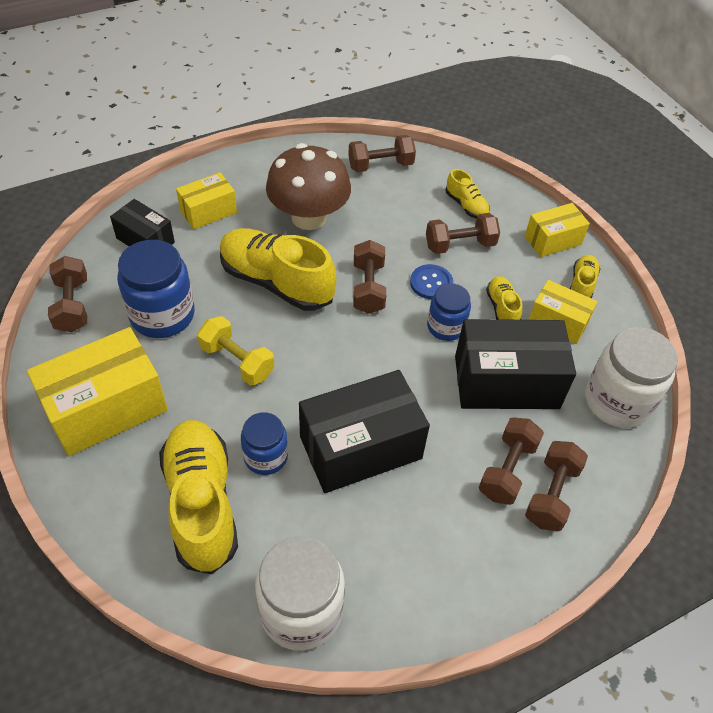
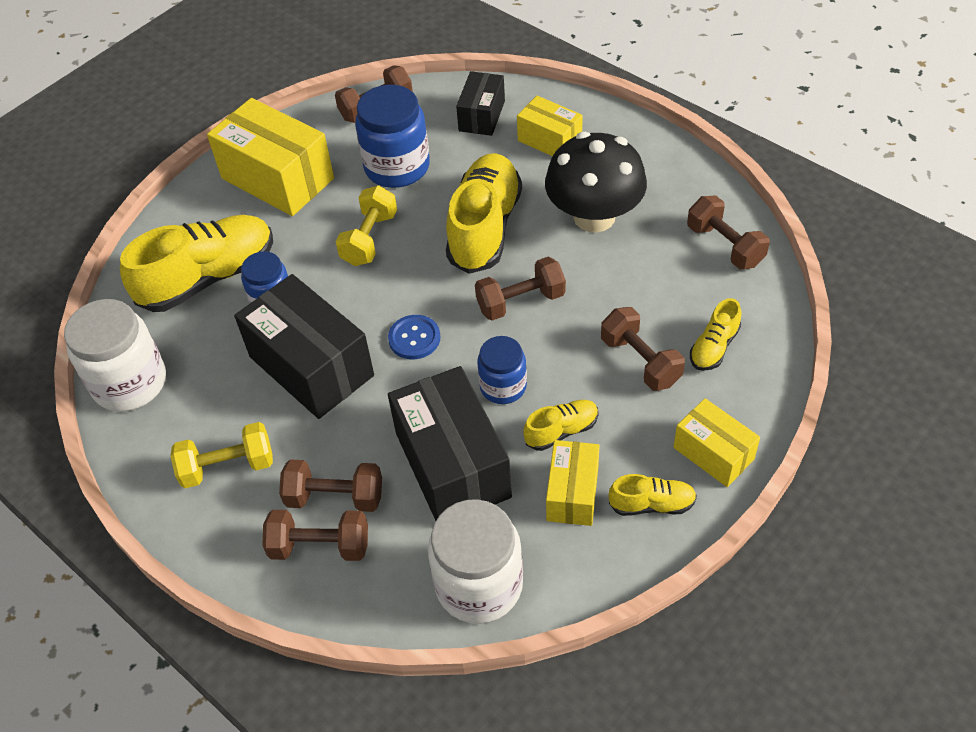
camera: 75 degrees right, 0 degrees up
(309, 217) = (594, 217): brown mushroom -> black mushroom
(431, 283) = (561, 353): blue button -> blue button (414, 338)
(443, 544) = (227, 466): none -> yellow dumbbell

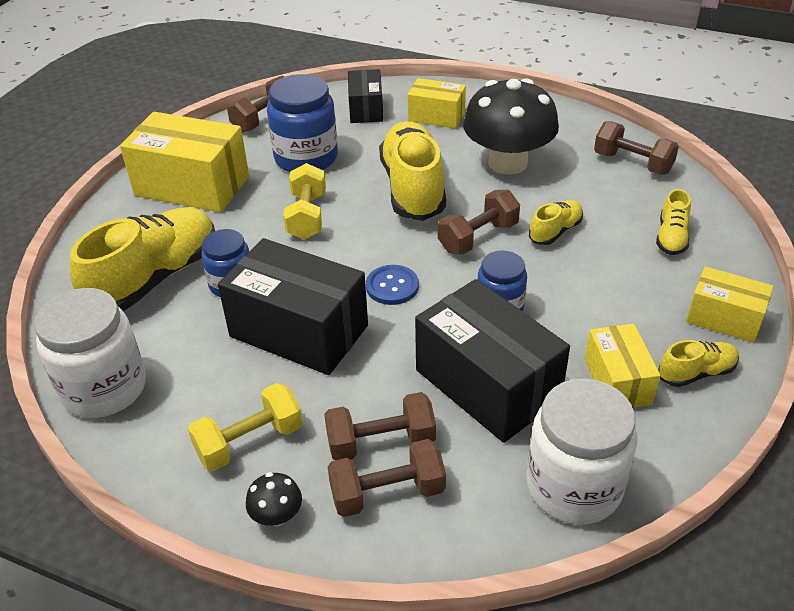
camera: 20 degrees left, 10 degrees down
(223, 541) = (277, 516): none -> black mushroom
(561, 431) = (576, 332): yellow shoe -> yellow shoe (555, 231)
(640, 361) = (614, 261): brown dumbbell -> none

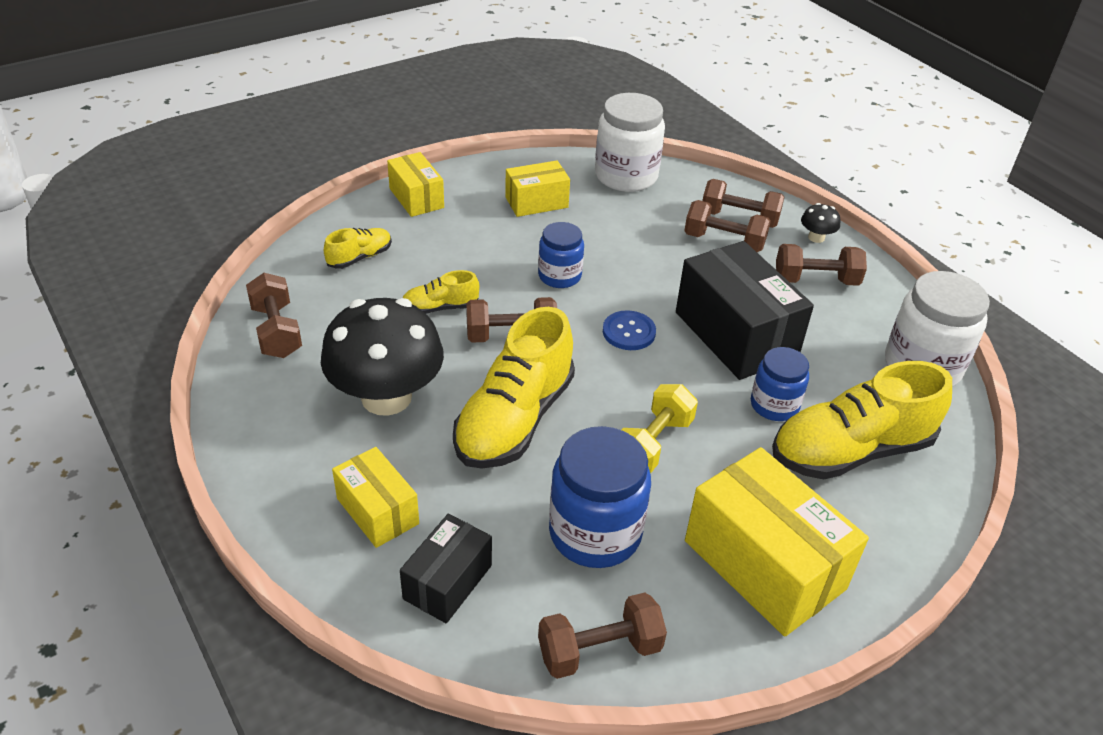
camera: 150 degrees left, 0 degrees up
(249, 441) = (816, 280): yellow dumbbell -> brown dumbbell
(487, 384) = (623, 238): black box -> none
(617, 381) = (536, 202): yellow box -> yellow box turned 45 degrees clockwise
(696, 373) = (482, 184): yellow shoe -> none

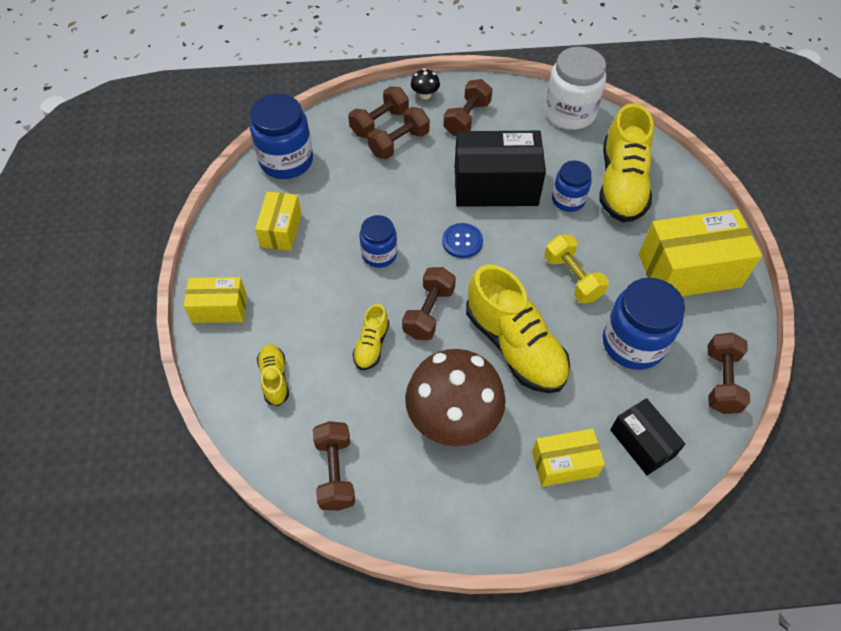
camera: 60 degrees left, 15 degrees up
(276, 331) = (335, 472): brown dumbbell -> brown dumbbell turned 75 degrees clockwise
(386, 397) = (453, 418): black mushroom -> brown mushroom
(626, 176) = (286, 161): white jar -> blue jar

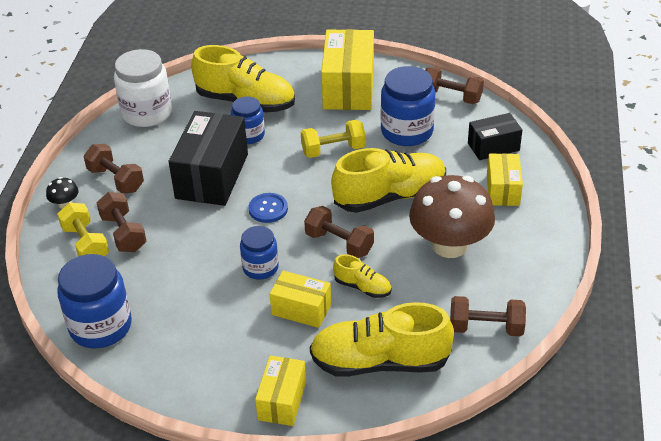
camera: 75 degrees left, 15 degrees down
(274, 378) = (379, 362): yellow shoe -> yellow shoe, size x2.08
(281, 230) = (198, 340): yellow box -> yellow box (301, 309)
(379, 123) = (85, 244): brown dumbbell -> yellow dumbbell

